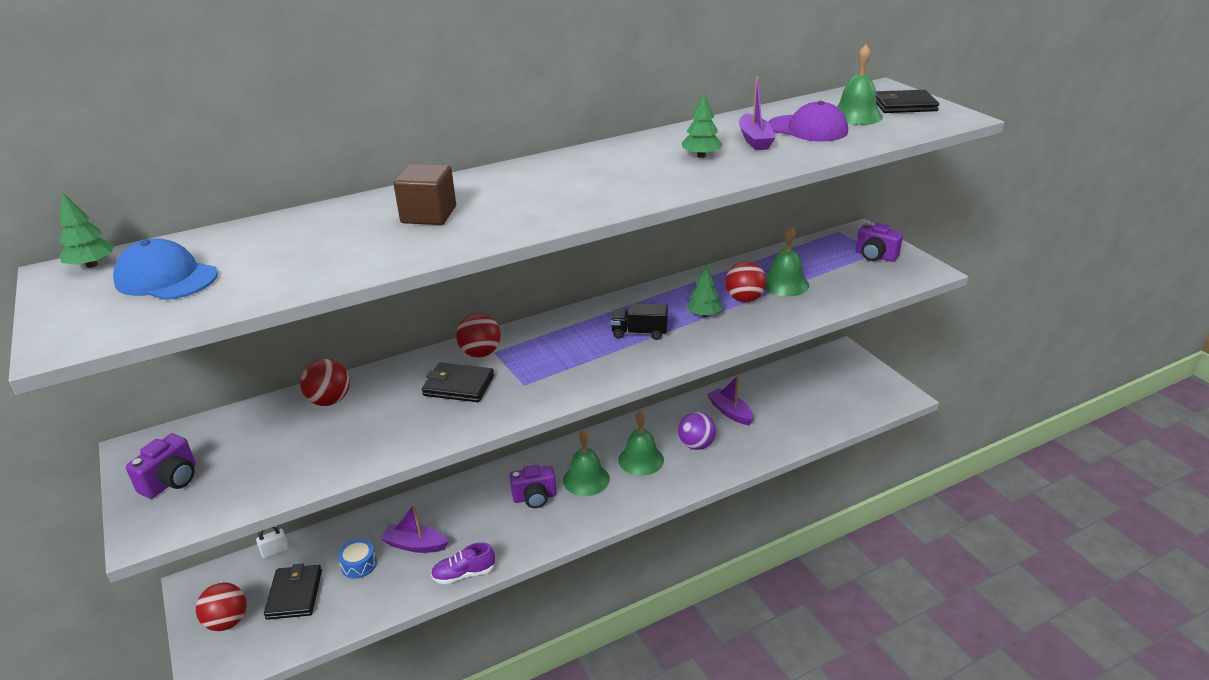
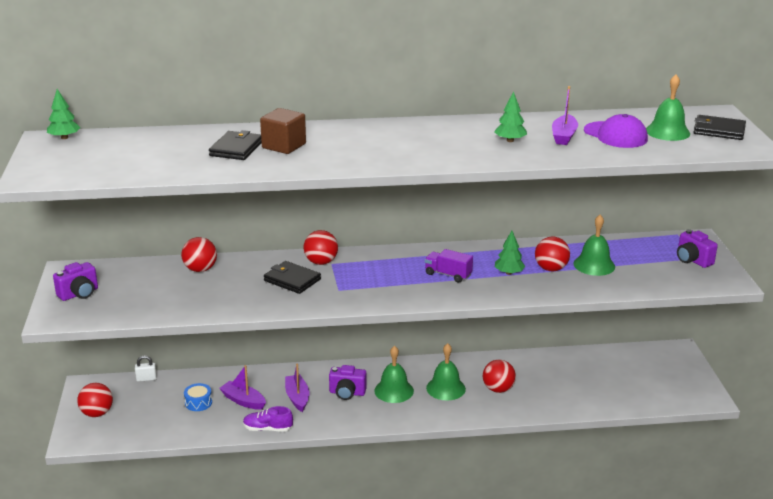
camera: 20 degrees right, 5 degrees down
(166, 278) = (102, 154): blue cap -> none
(294, 594) = (147, 409): black wallet -> black wallet (236, 148)
(639, 333) = (448, 274): black truck -> purple truck
(696, 445) = (498, 389): purple ball -> red ball
(730, 412) = (543, 372): purple boat -> purple boat (297, 397)

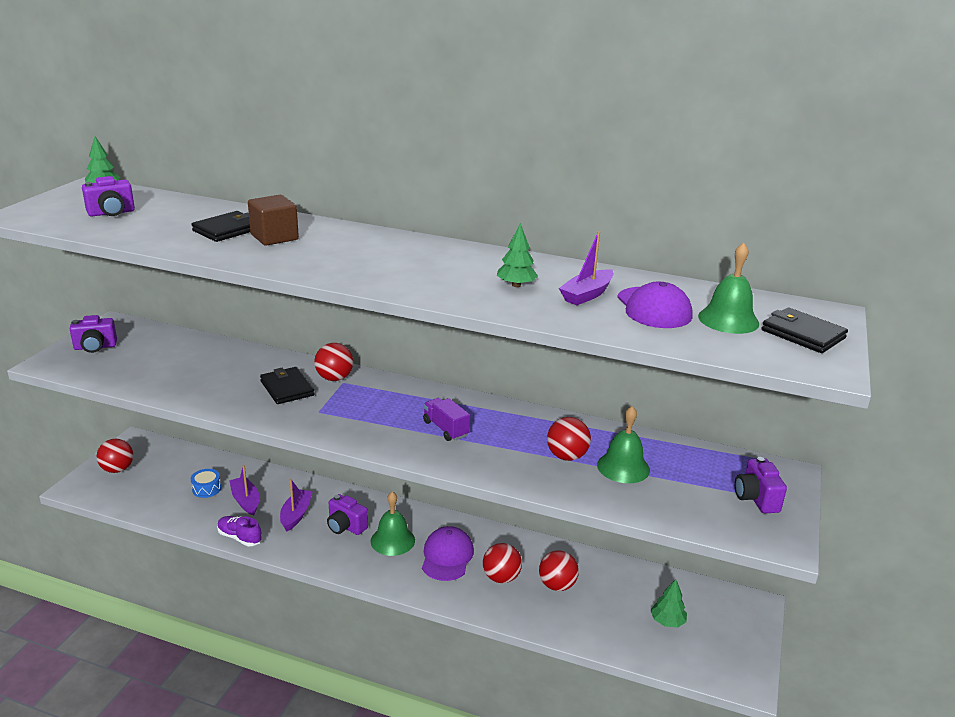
camera: 25 degrees right, 0 degrees up
(113, 157) = (111, 213): none -> purple camera
(146, 379) = (187, 450): white padlock -> none
(200, 269) = (219, 354): red ball -> red ball (557, 585)
(445, 388) = (447, 556): green bell -> purple cap
(509, 273) = (514, 446): green tree -> green tree (667, 621)

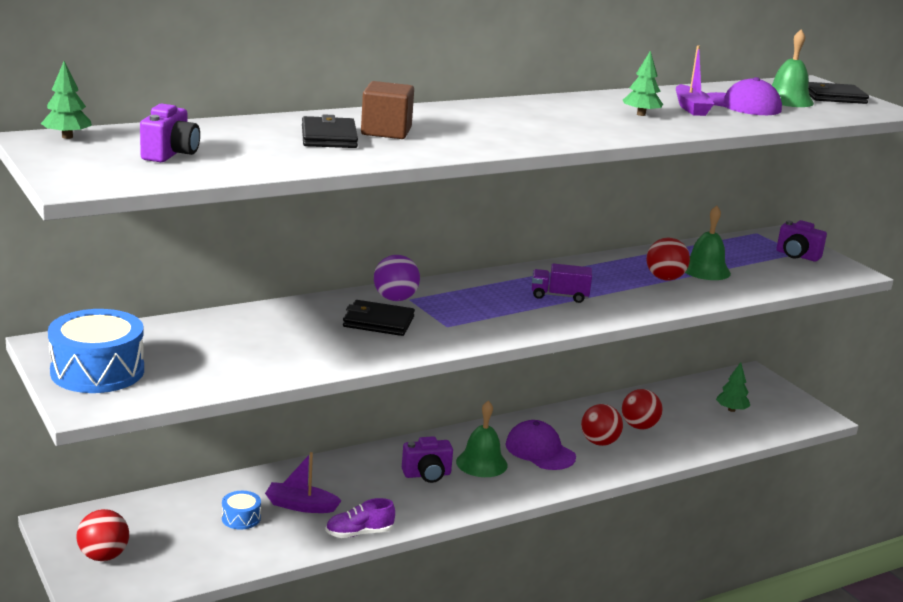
camera: 50 degrees left, 5 degrees down
(95, 347) = (97, 371): purple camera -> blue drum
(296, 515) = (368, 490): purple boat -> none
(334, 378) = (395, 299): red ball -> purple ball

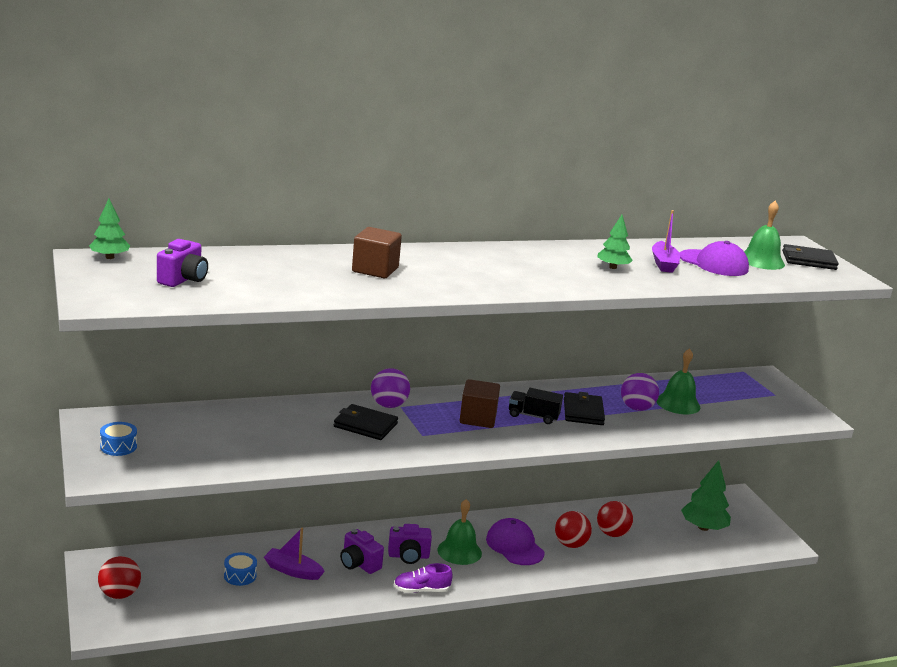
camera: 10 degrees right, 0 degrees up
(97, 371) = (118, 446): blue drum -> blue drum, size x0.48
(329, 137) = (323, 272): black wallet -> black wallet (583, 412)
(359, 533) = (333, 601): purple shoe -> purple shoe (421, 590)
(500, 304) = (478, 418): none -> brown cube
(559, 296) = (533, 416): purple truck -> black truck
(664, 278) = (636, 408): red ball -> purple ball
(731, 410) = (703, 527): green tree -> green tree, size x1.62
(797, 256) = (771, 397): purple camera -> purple camera (359, 564)

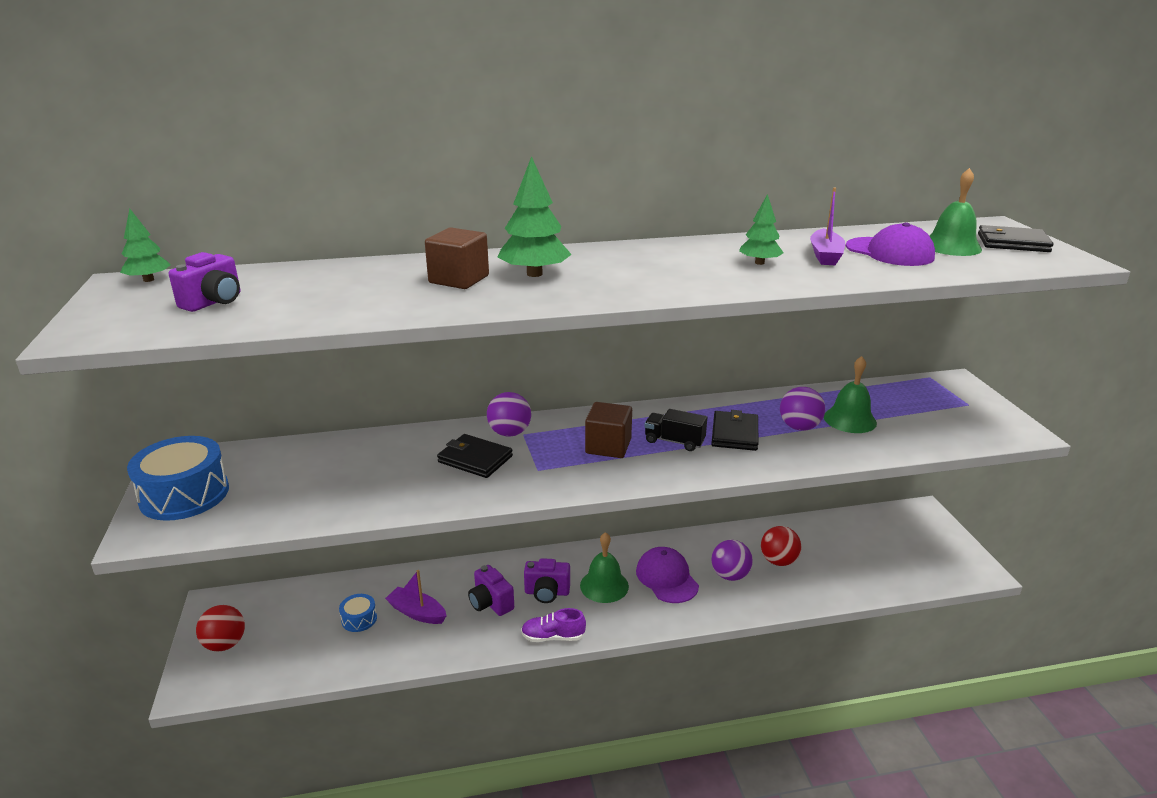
camera: 10 degrees right, 5 degrees up
(118, 446) = (184, 495): blue drum -> blue drum, size x2.08
(570, 544) = (730, 575): red ball -> purple ball
(703, 527) = (884, 551): green tree -> green tree (534, 274)

